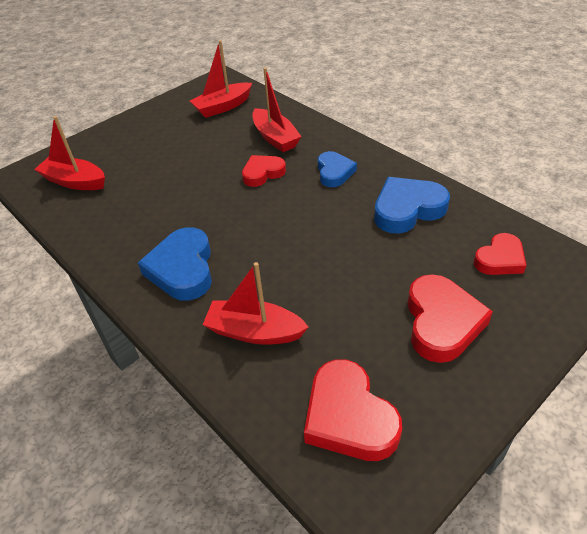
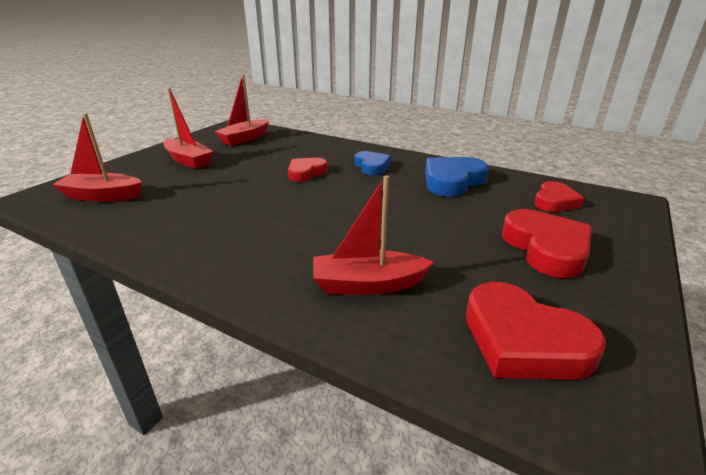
camera: 20 degrees left, 15 degrees down
(182, 269) = (257, 246): blue heart -> none
(275, 138) = (305, 152): red boat -> red boat (188, 160)

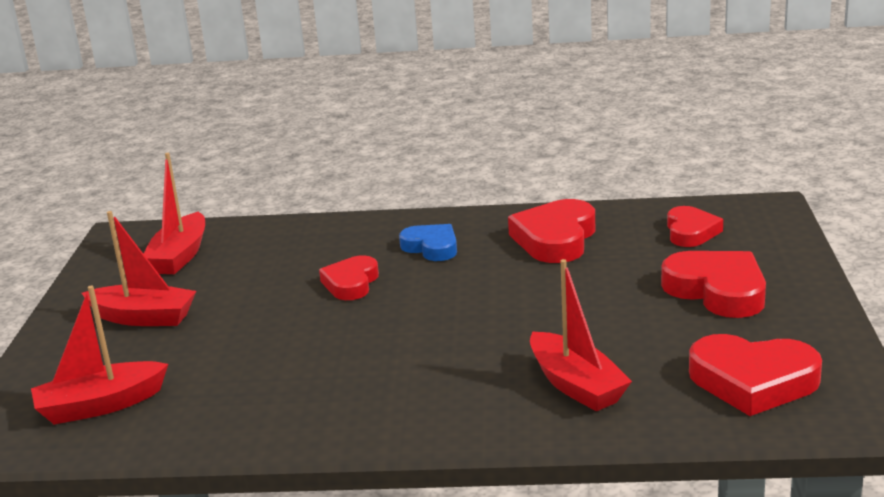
camera: 25 degrees left, 5 degrees down
(367, 284) = (576, 385): red boat -> red boat turned 90 degrees counterclockwise
(452, 181) = (555, 239): blue heart -> red heart

